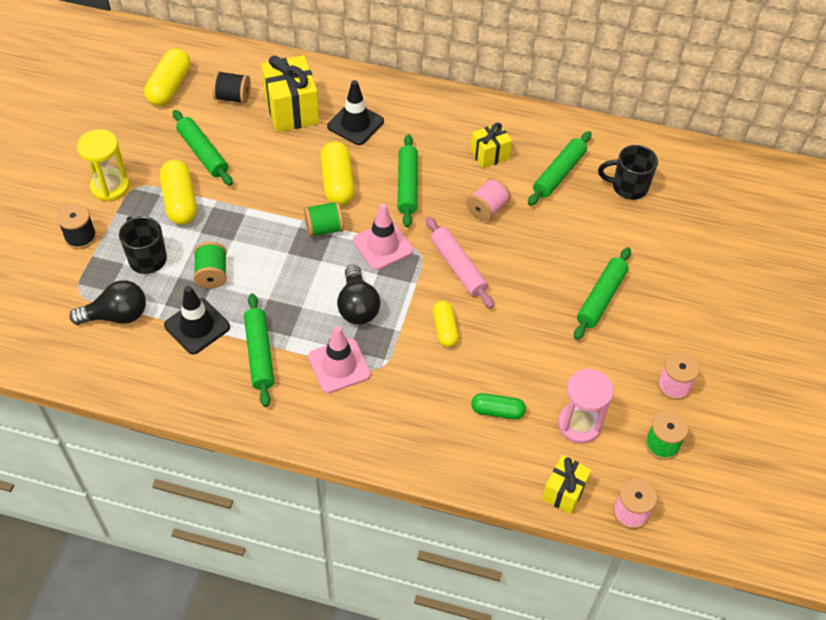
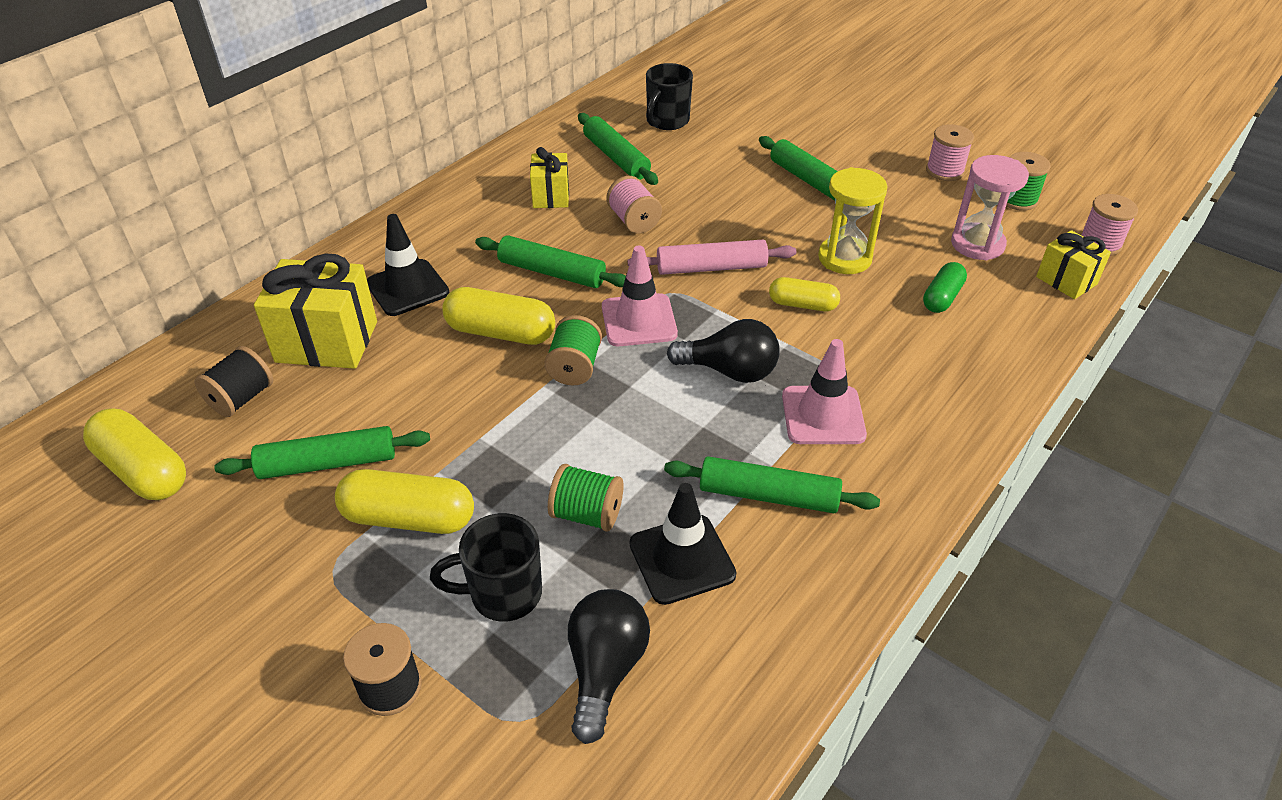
camera: 65 degrees left, 10 degrees down
(110, 187) = (302, 611): yellow hourglass -> yellow hourglass (844, 258)

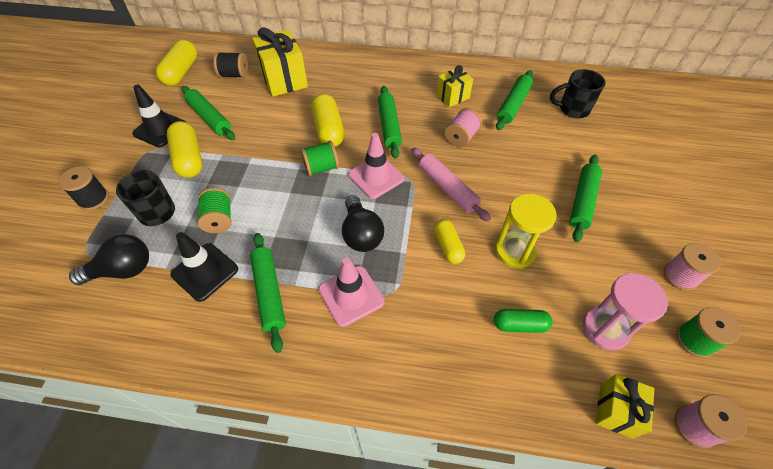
camera: 60 degrees right, 10 degrees up
(407, 288) = (338, 84): black traffic cone -> black traffic cone (160, 129)

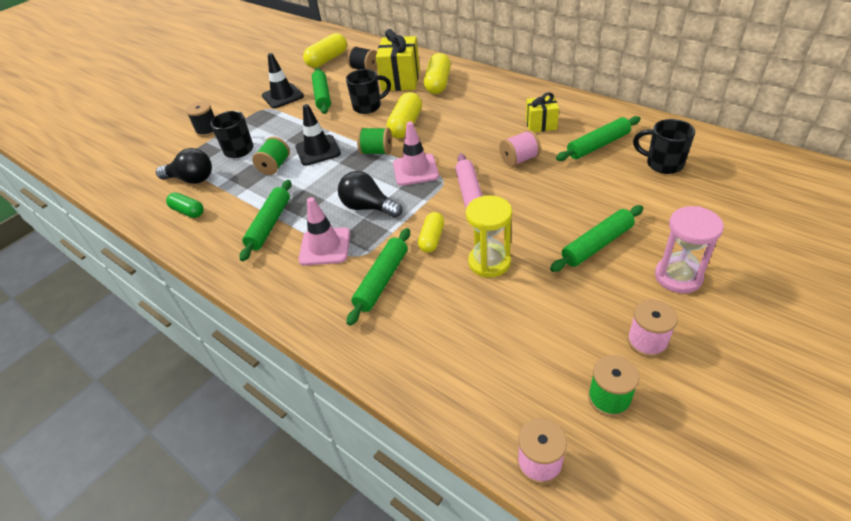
camera: 35 degrees right, 10 degrees down
(189, 158) = (286, 120): yellow capsule -> yellow capsule (438, 83)
(205, 272) = (239, 197): black traffic cone -> black traffic cone (318, 150)
(272, 118) = (368, 106): none -> black mug
(361, 234) = (368, 207): black light bulb -> black light bulb turned 105 degrees clockwise
(389, 126) = (460, 135): green rolling pin -> green rolling pin (382, 280)
(519, 325) = (443, 317): green capsule -> green capsule (188, 211)
(605, 329) = (521, 352): pink hourglass -> pink hourglass (678, 277)
(616, 410) = (472, 415): yellow gift -> none

